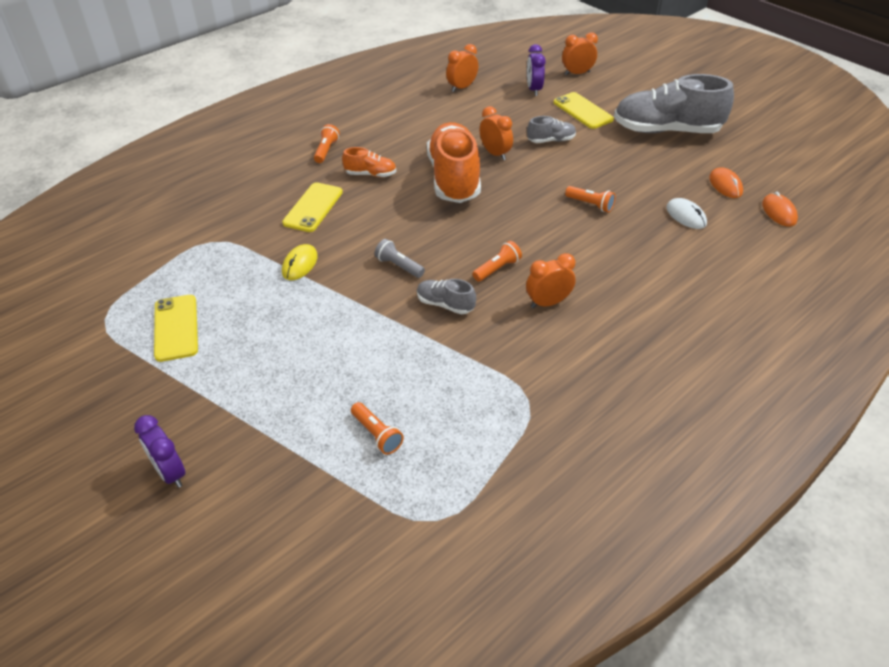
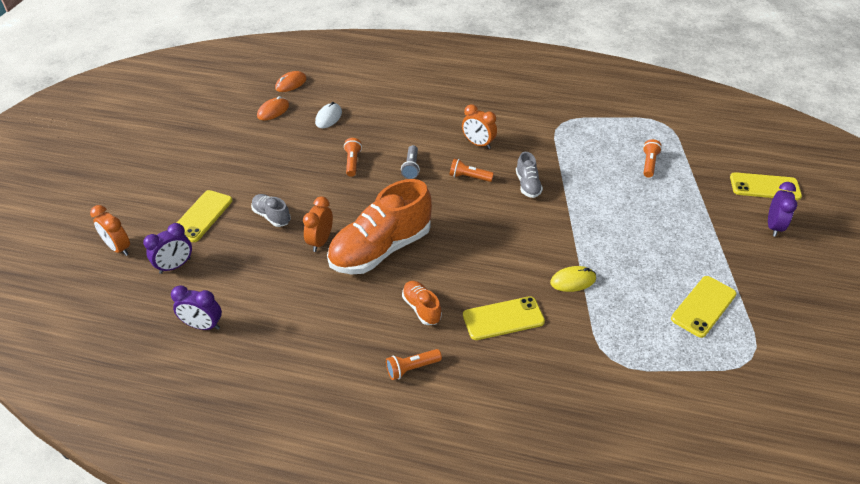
camera: 125 degrees left, 0 degrees up
(221, 527) = (765, 187): none -> yellow phone
(399, 266) = (516, 225): grey flashlight -> grey flashlight (411, 167)
(462, 87) = (203, 325): orange clock -> purple clock
(666, 130) = (207, 158): grey shoe -> none

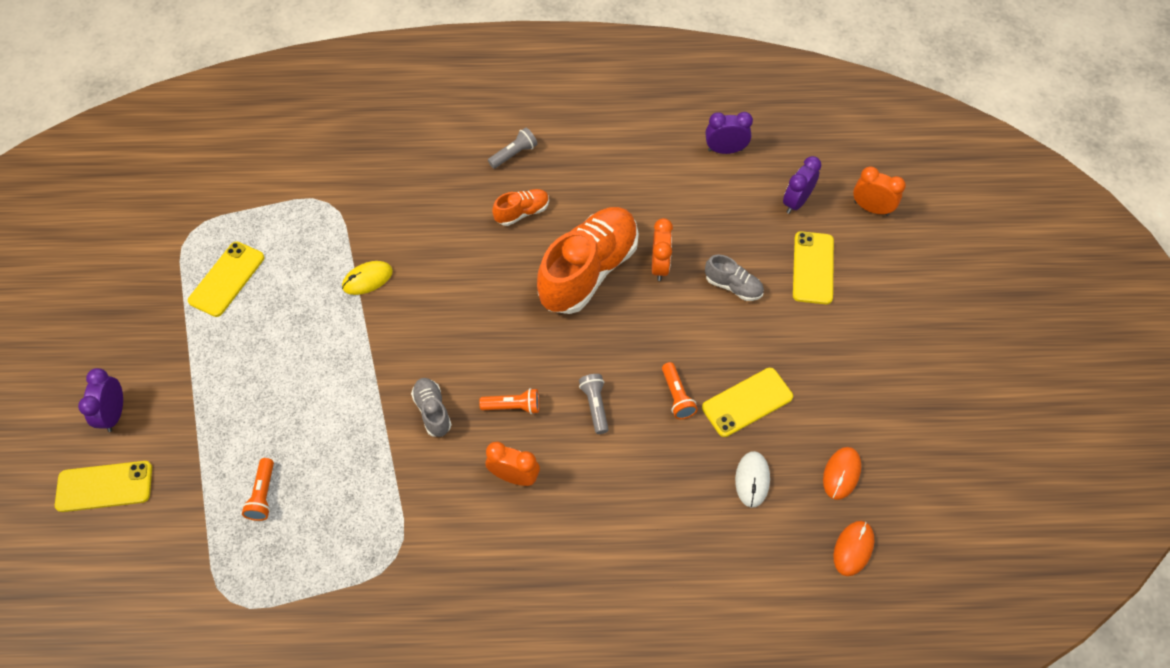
camera: 165 degrees right, 15 degrees up
(412, 368) = (514, 154): orange flashlight -> grey flashlight
(421, 308) = (522, 212): orange shoe -> orange shoe turned 75 degrees counterclockwise
(503, 318) = (437, 220): yellow phone -> yellow phone (747, 402)

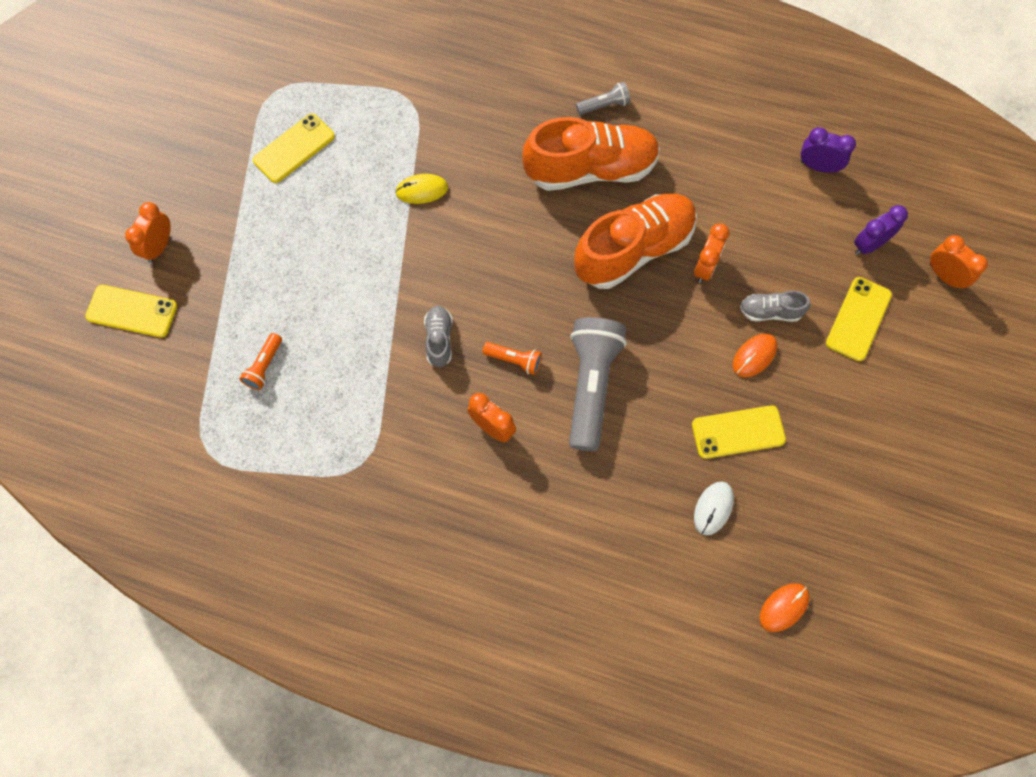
camera: 20 degrees right, 10 degrees up
(115, 414) = (159, 246): purple clock -> orange clock
(522, 212) = (591, 169): orange shoe -> orange shoe, size x2.20
(595, 406) = (591, 386): grey flashlight -> grey flashlight, size x2.18
(677, 396) = (672, 403): orange flashlight -> none
(733, 286) = (770, 312): grey shoe -> grey shoe turned 135 degrees clockwise
(841, 474) = (802, 533): orange mouse -> orange mouse (754, 356)

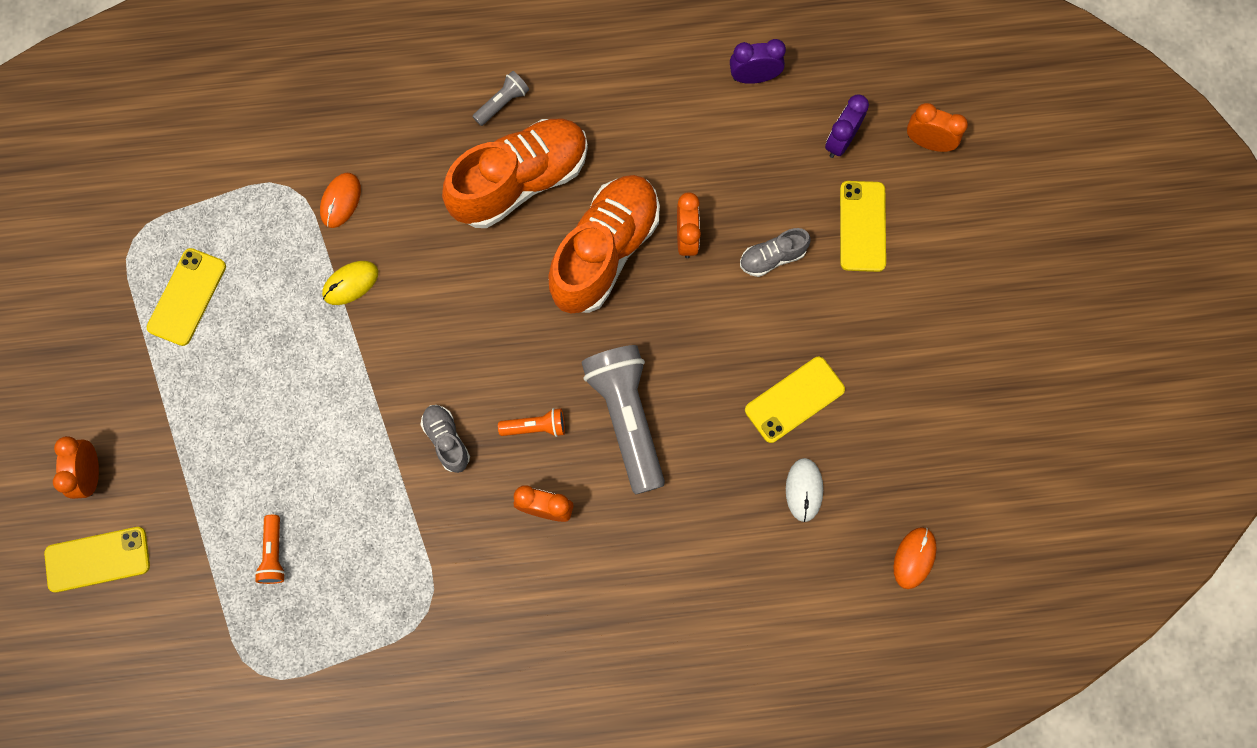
camera: 25 degrees left, 5 degrees up
(754, 356) = (776, 312): orange mouse -> orange mouse (340, 201)

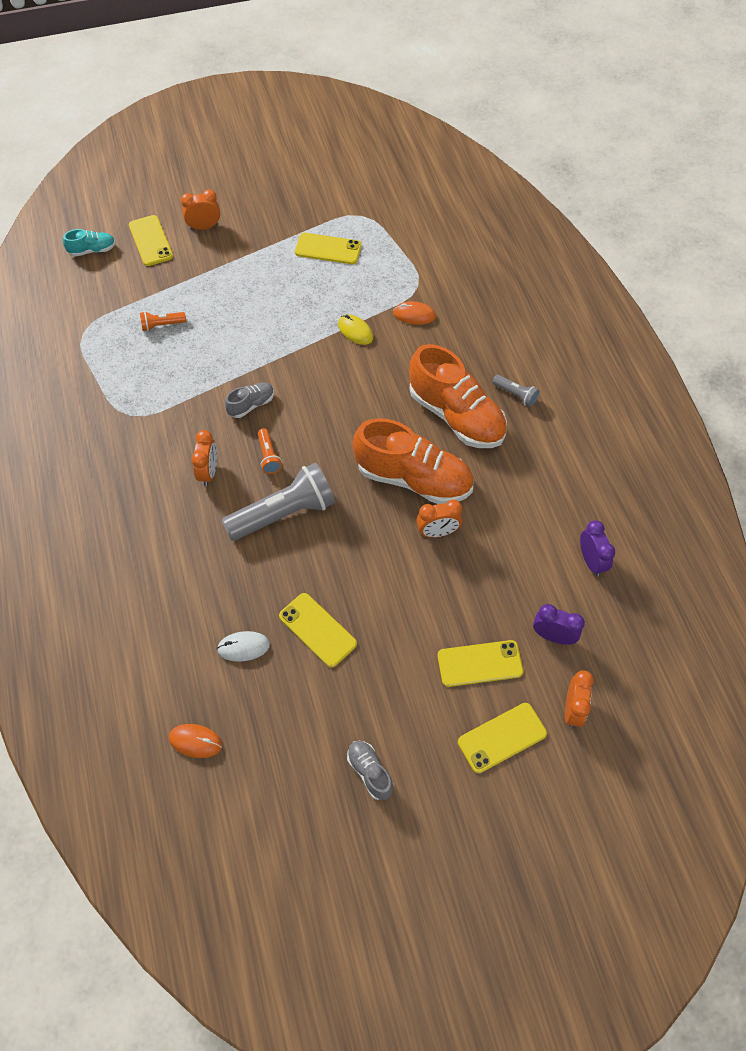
camera: 80 degrees right, 15 degrees down
(93, 653) = (93, 250): none -> turquoise shoe
(772, 257) = (435, 597): grey shoe -> grey shoe (370, 772)
(950, 222) = (502, 738): none -> yellow phone

